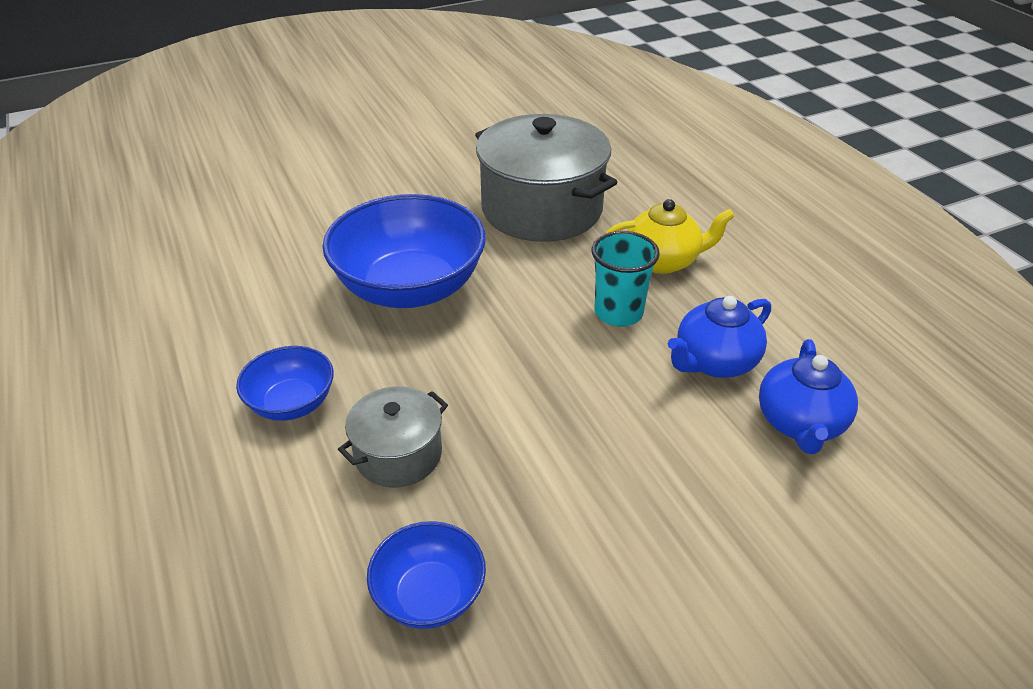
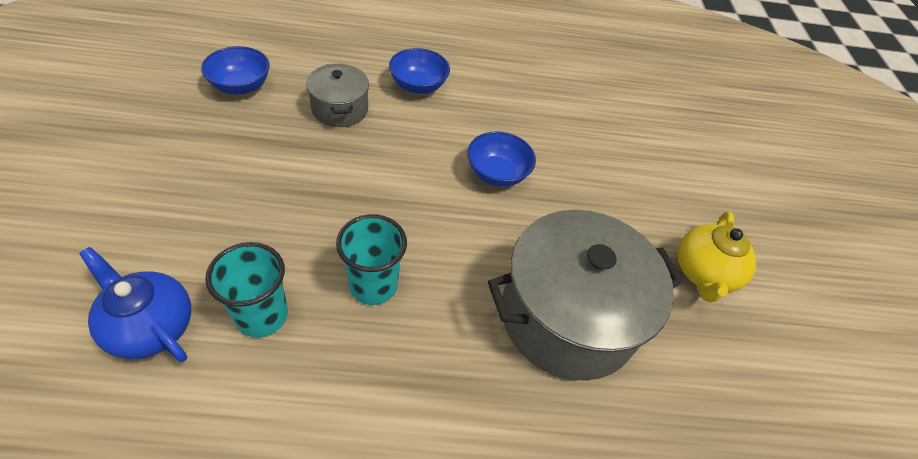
camera: 110 degrees right, 10 degrees up
(410, 288) = (497, 174): blue bowl -> blue bowl, size x0.51
(663, 261) = (419, 372): yellow teapot -> yellow teapot (703, 273)
(714, 362) = (262, 315): blue teapot -> turquoise cup

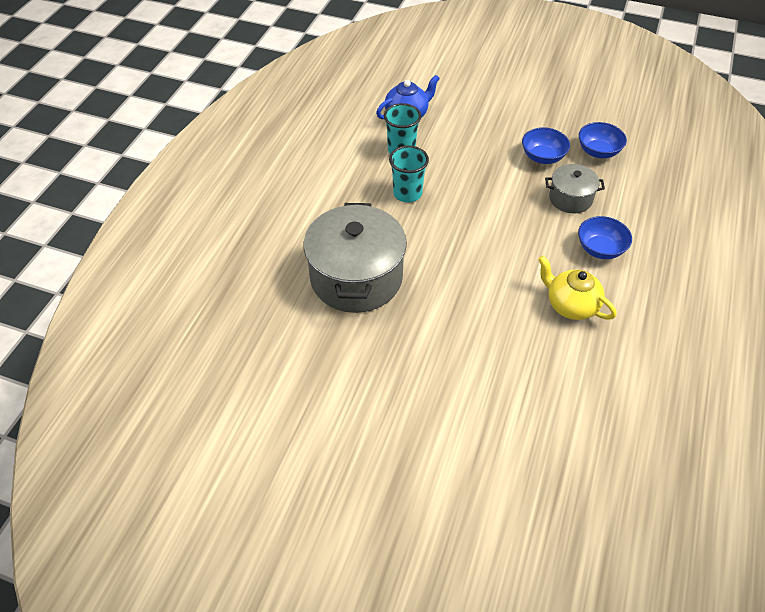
camera: 115 degrees right, 0 degrees up
(497, 174) = (489, 275): blue bowl -> blue bowl (542, 157)
(703, 273) = (362, 374): yellow teapot -> yellow teapot (571, 305)

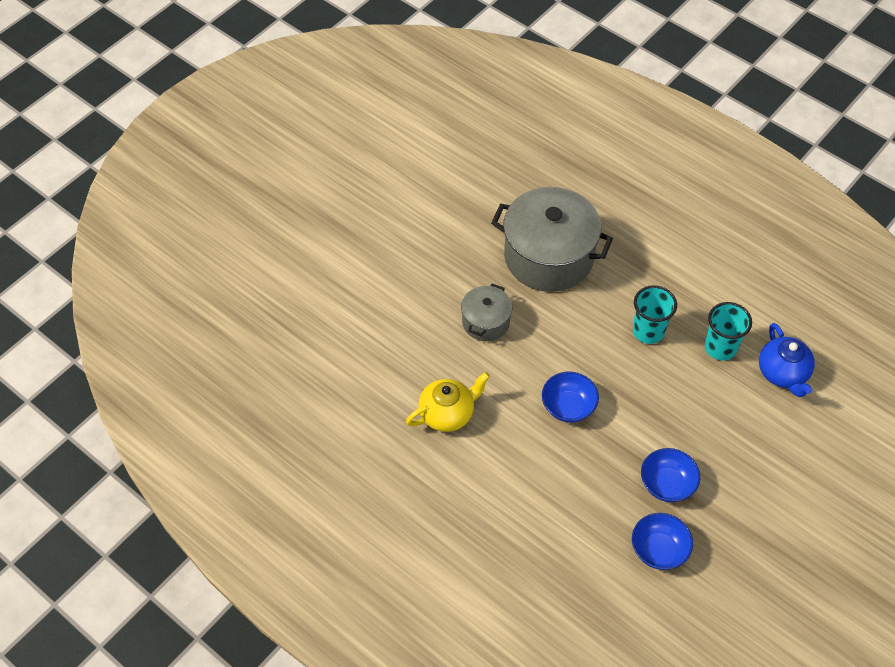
camera: 110 degrees right, 5 degrees up
(570, 198) = (589, 481): grey pot -> grey pot (486, 322)
(600, 249) = (507, 474): blue bowl -> blue bowl (568, 406)

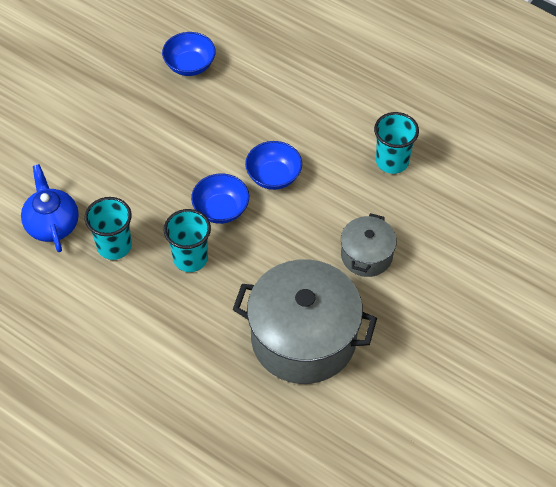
camera: 175 degrees right, 0 degrees up
(447, 413) = (392, 161): yellow teapot -> turquoise cup
(667, 484) = (179, 116): blue bowl -> blue bowl (221, 209)

